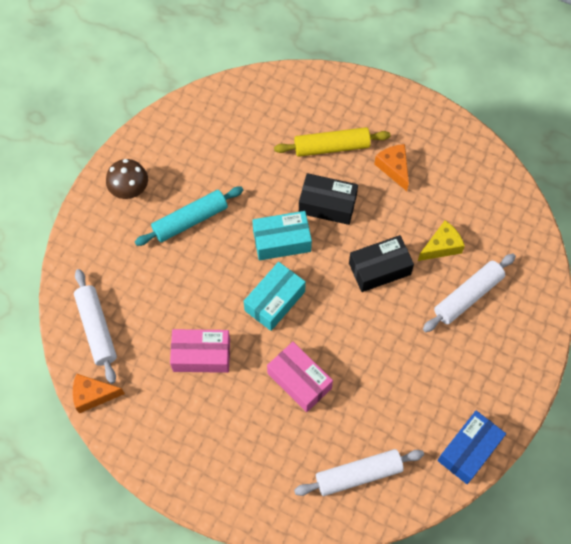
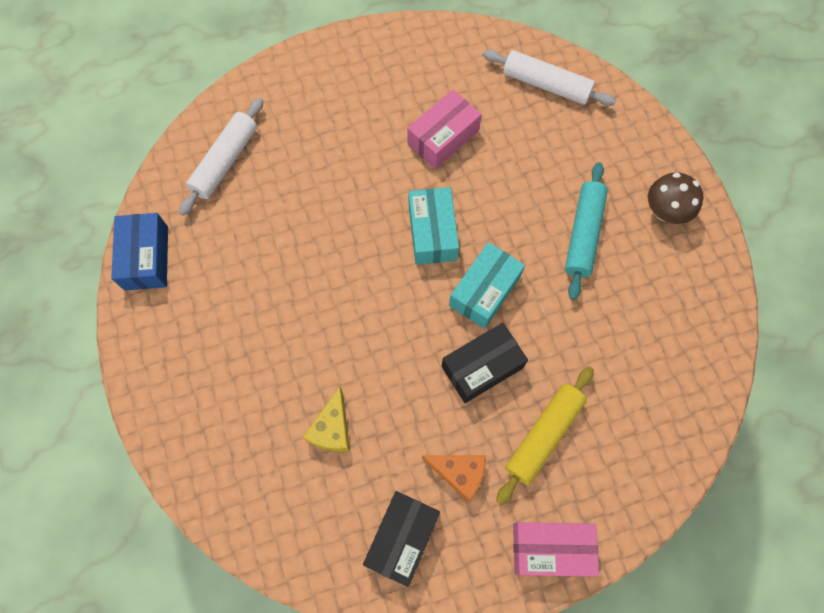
camera: 135 degrees right, 5 degrees up
(93, 395) = (489, 41): orange cheese -> none
(299, 381) = (343, 188): pink box -> pink box (551, 548)
(379, 269) = (370, 348): black box -> black box (402, 538)
(467, 296) = (262, 399): white rolling pin -> none

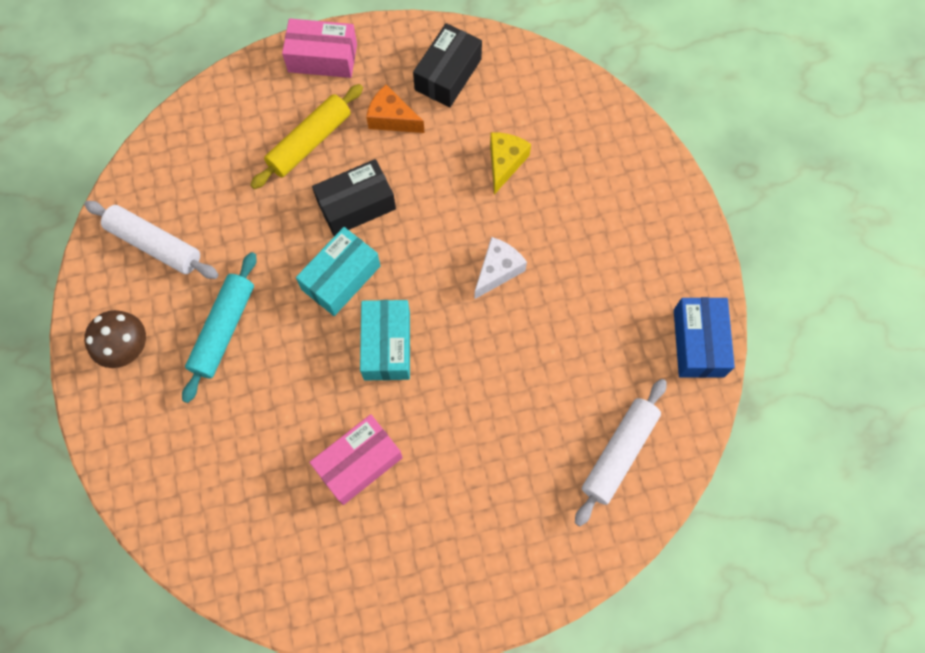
camera: 175 degrees left, 0 degrees up
(334, 310) = (497, 270): none -> white cheese
(546, 85) = (219, 527): white rolling pin -> white rolling pin (155, 244)

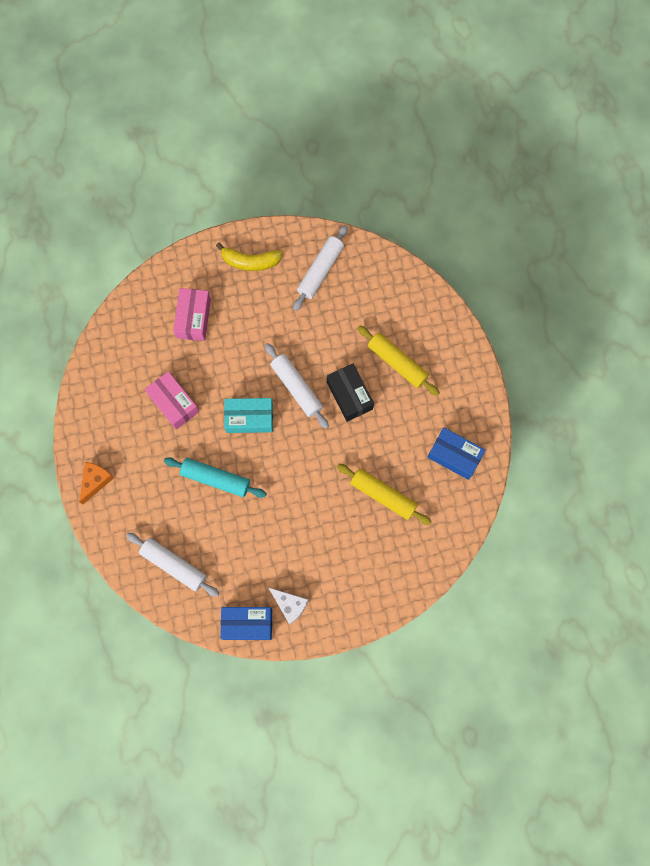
camera: 90 degrees right, 5 degrees up
(127, 348) = (250, 261): brown mushroom -> yellow banana
(223, 330) = (261, 317): turquoise rolling pin -> turquoise rolling pin (216, 479)
(322, 58) = (465, 368): pink box -> pink box (193, 318)
(341, 278) = (296, 388): turquoise box -> white rolling pin
(392, 118) = (417, 417): orange cheese -> orange cheese (96, 481)
(448, 74) = (454, 456): black box -> blue box
(497, 270) = (301, 489): white cheese -> white cheese (290, 605)
(505, 163) = (383, 495): yellow cheese -> yellow rolling pin

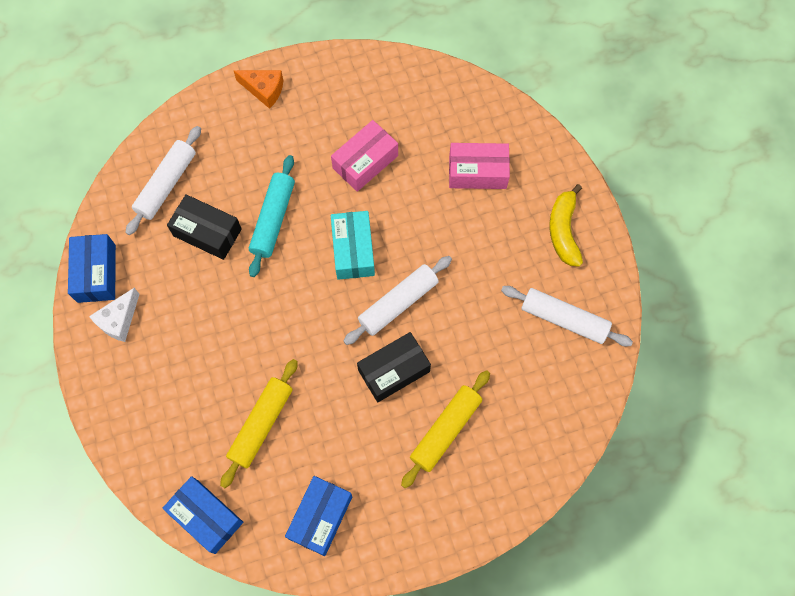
camera: 85 degrees right, 5 degrees down
(221, 532) = (207, 232): none -> black box
(449, 538) = (206, 516): none -> blue box

